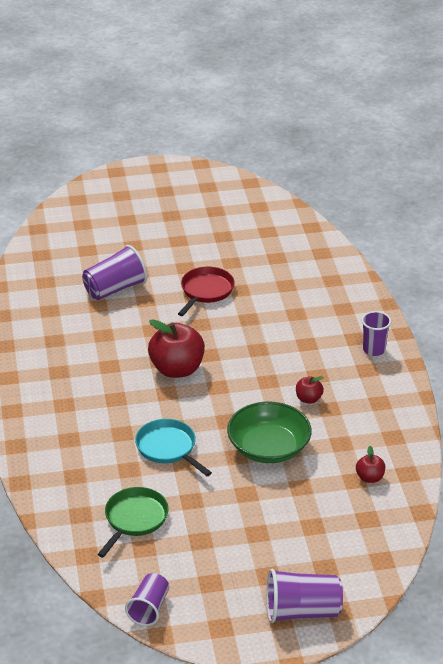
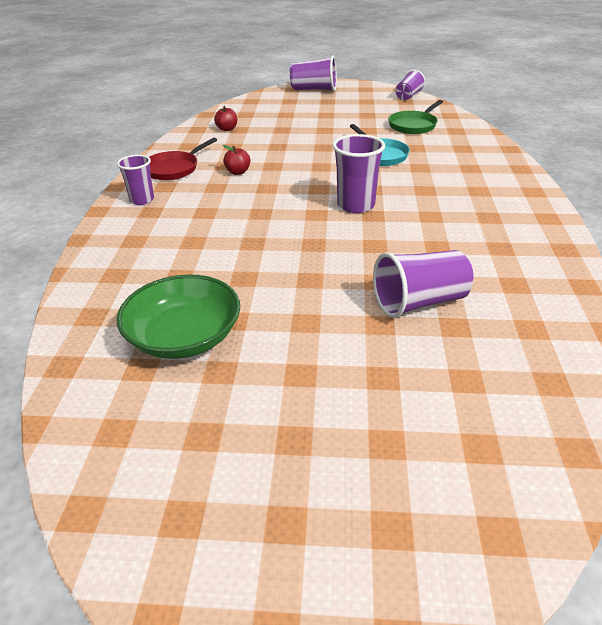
camera: 165 degrees left, 0 degrees up
(177, 369) = (356, 205): red apple -> purple cup
(206, 291) = (290, 282): red pan -> red pan (174, 169)
(268, 447) = (293, 148): green bowl -> green bowl (184, 337)

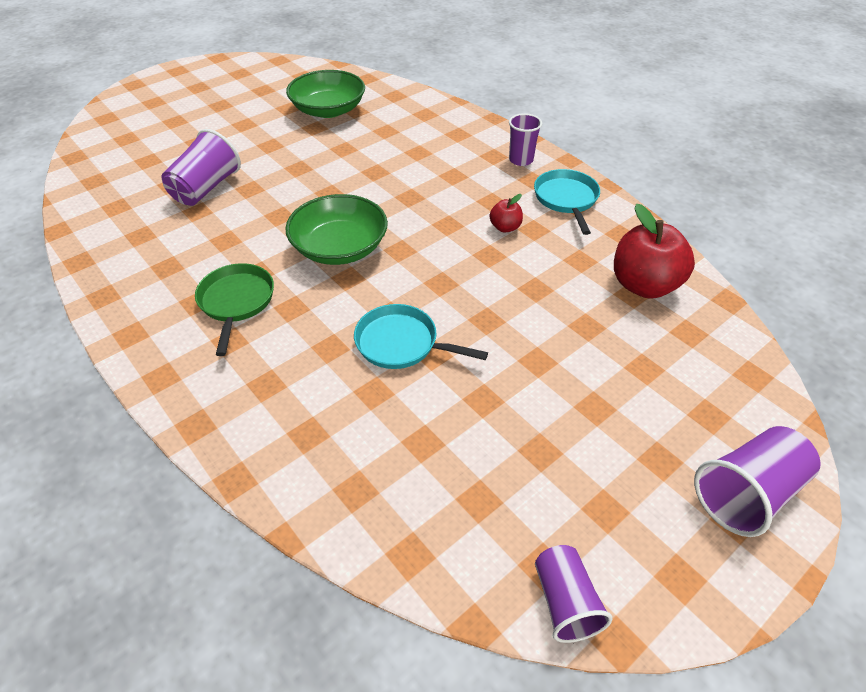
camera: 135 degrees right, 10 degrees up
(174, 169) = (566, 199): red pan -> turquoise pan
(227, 129) = (644, 285): red apple -> red apple, size x2.06
(356, 205) = (340, 247): purple cup -> green bowl
(414, 125) = (434, 462): green pan -> green pan (236, 302)

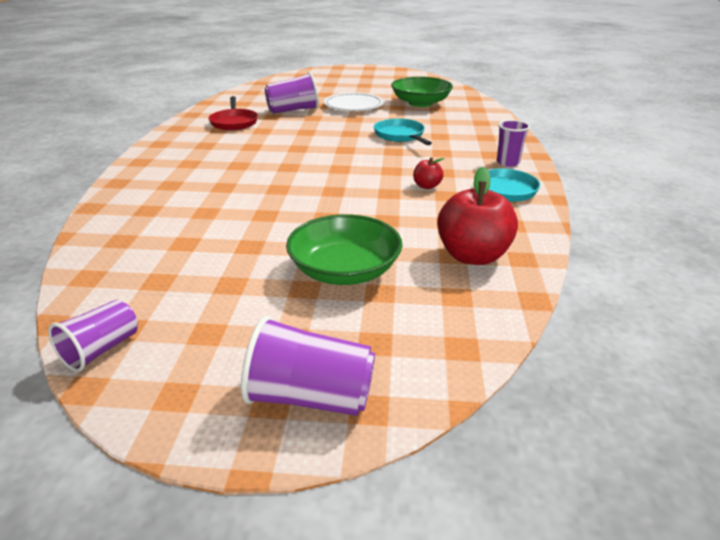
camera: 45 degrees right, 15 degrees down
(166, 245) = (234, 122): none -> red pan
(236, 302) = (220, 152): green pan -> none
(265, 147) = (353, 106): none -> white plate
(340, 247) = (309, 154): green bowl -> green bowl (344, 270)
(401, 343) = (259, 202): turquoise pan -> turquoise pan (400, 136)

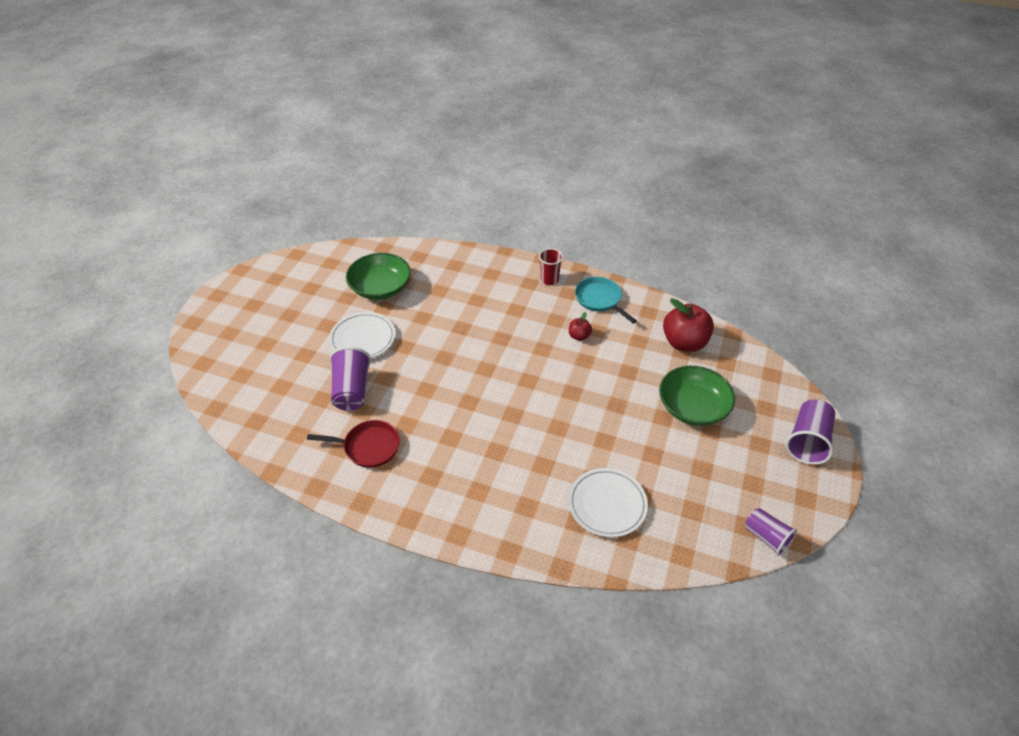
camera: 75 degrees left, 15 degrees up
(170, 223) = (607, 504): none -> white plate
(400, 136) = (466, 324): turquoise pan -> none
(508, 162) = (549, 279): purple cup -> red cup

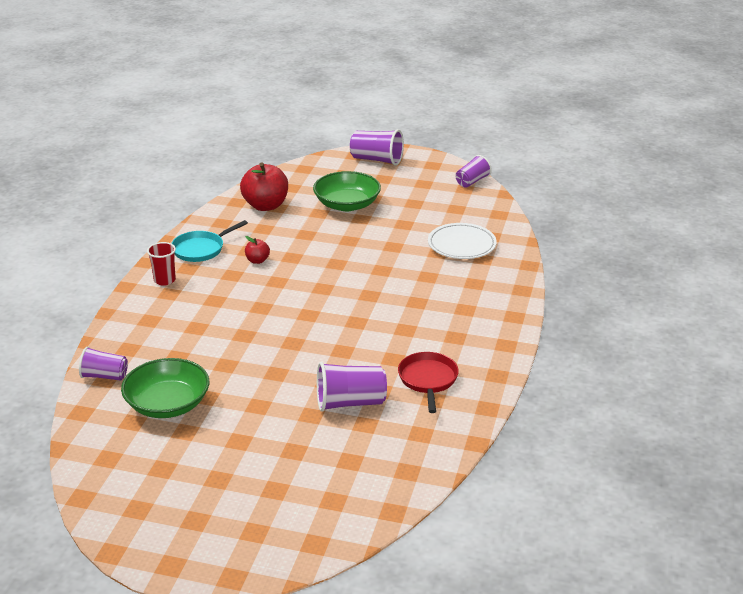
camera: 95 degrees left, 15 degrees down
(363, 339) = (264, 406): white plate -> none
(422, 255) = (104, 376): none -> purple cup

